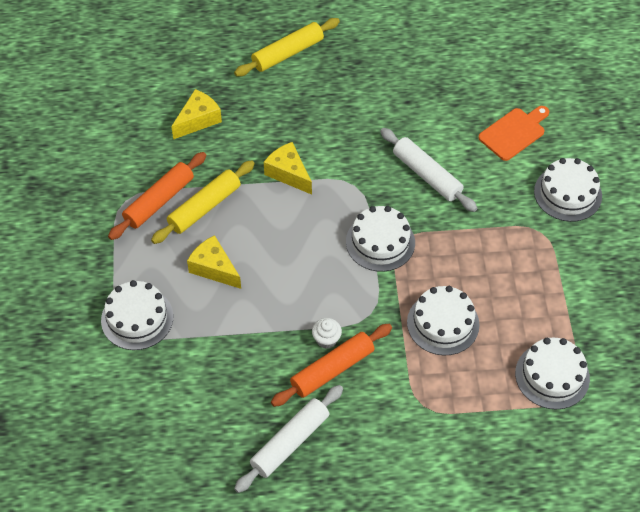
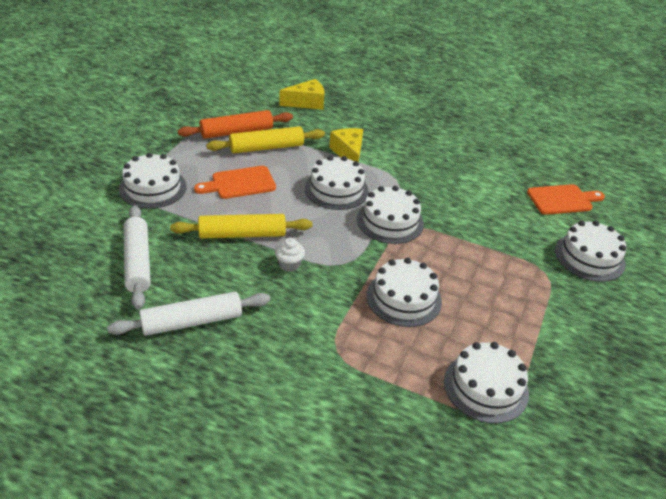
camera: 25 degrees right, 15 degrees down
(214, 268) = (240, 183): yellow cheese -> orange cutting board
(287, 53) = (404, 93): yellow rolling pin -> yellow rolling pin (242, 234)
(308, 228) = (336, 189): none -> white cake
(332, 369) = (276, 287): orange rolling pin -> none
(427, 175) = (464, 196): white rolling pin -> white rolling pin (138, 262)

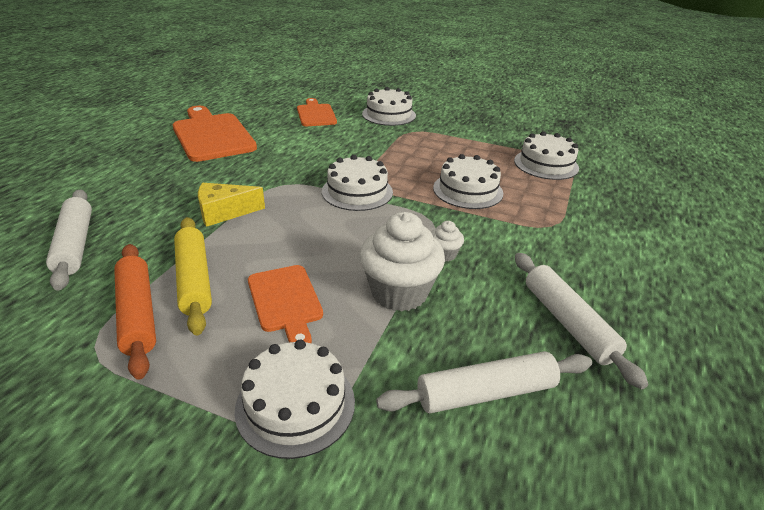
camera: 90 degrees left, 5 degrees down
(242, 234) = (399, 292): yellow rolling pin -> white cupcake
(306, 103) = (75, 245): yellow cheese -> white rolling pin
(336, 189) = (301, 222): white cake -> none
(483, 139) = (212, 135): none -> orange cutting board

